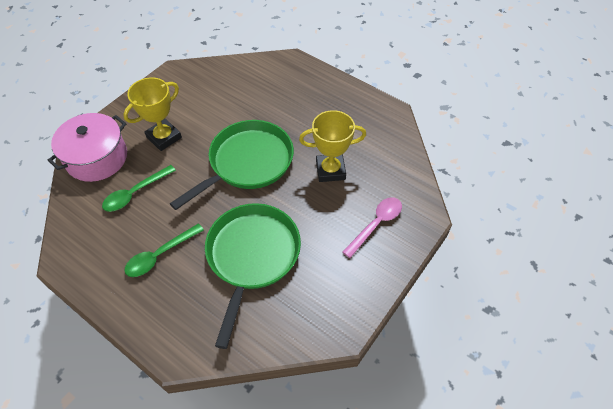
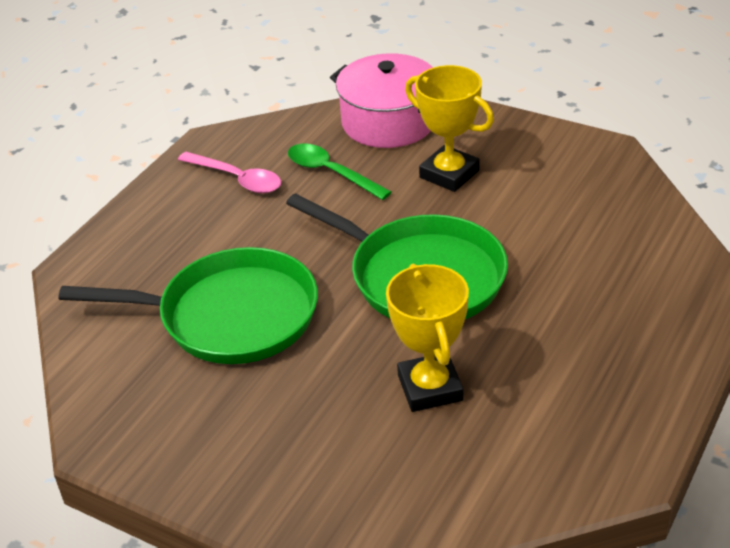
camera: 85 degrees right, 15 degrees down
(160, 255) = (224, 222): green spoon -> none
(376, 224) = (313, 469): pink spoon -> pink spoon (237, 179)

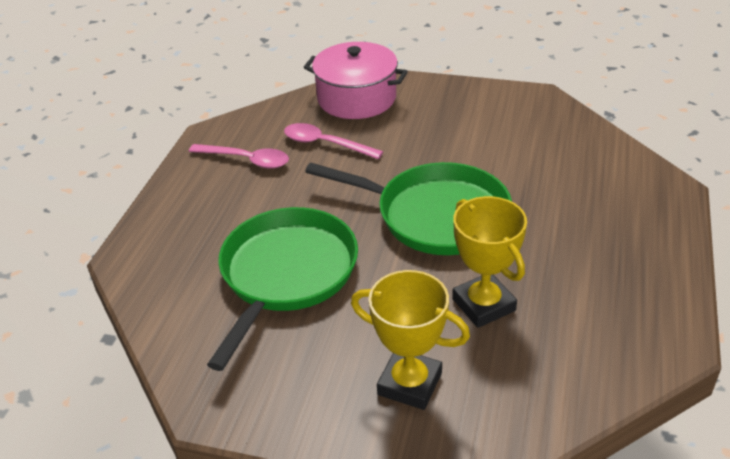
camera: 15 degrees left, 0 degrees up
(231, 316) = (286, 274): green pan -> green pan turned 60 degrees counterclockwise
(331, 173) = (325, 144): green spoon -> pink spoon
(449, 174) = (423, 131): yellow trophy -> yellow trophy (410, 383)

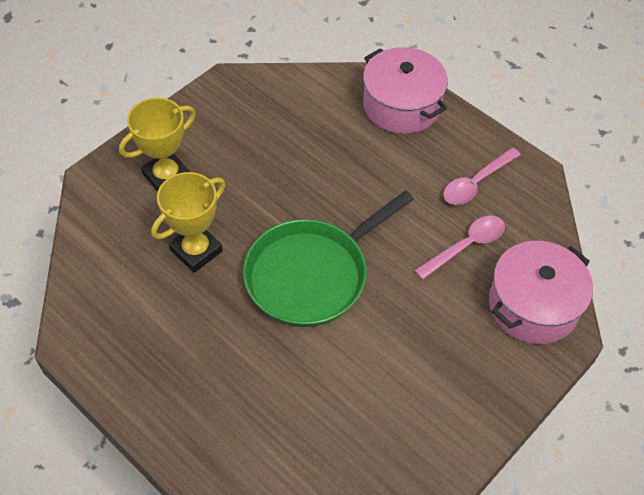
camera: 115 degrees right, 15 degrees up
(167, 239) = (401, 105): none -> pink pot
(286, 274) = (314, 156): green pan -> none
(483, 305) = (196, 251): yellow trophy -> yellow trophy turned 45 degrees counterclockwise

